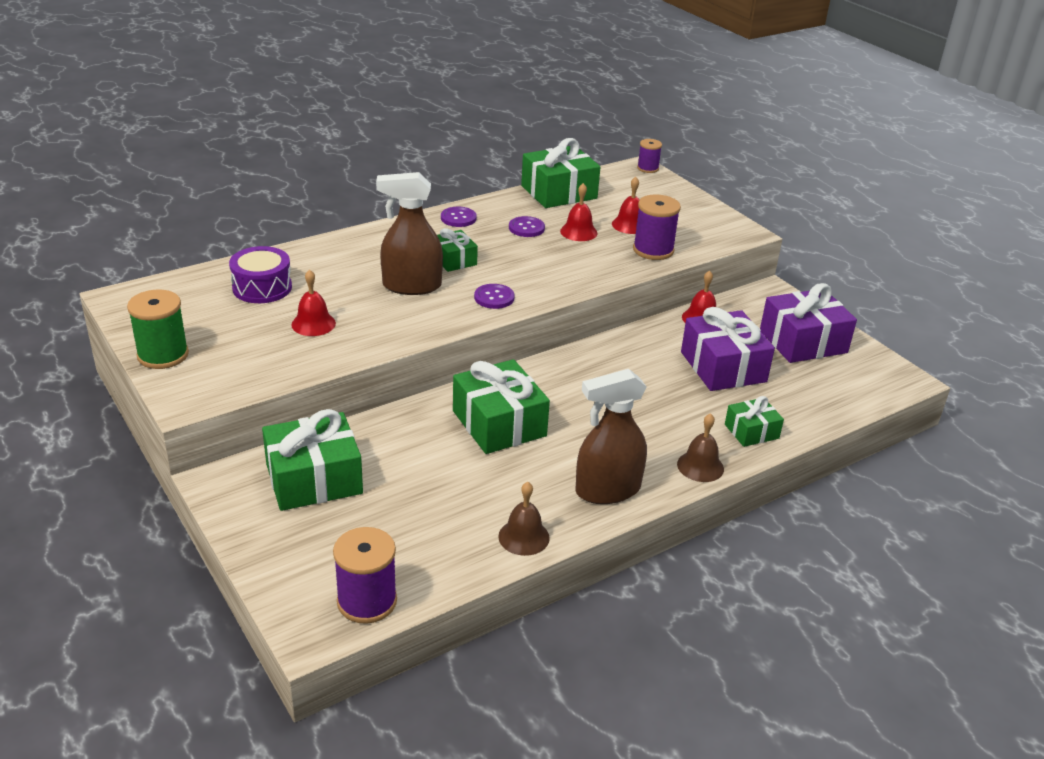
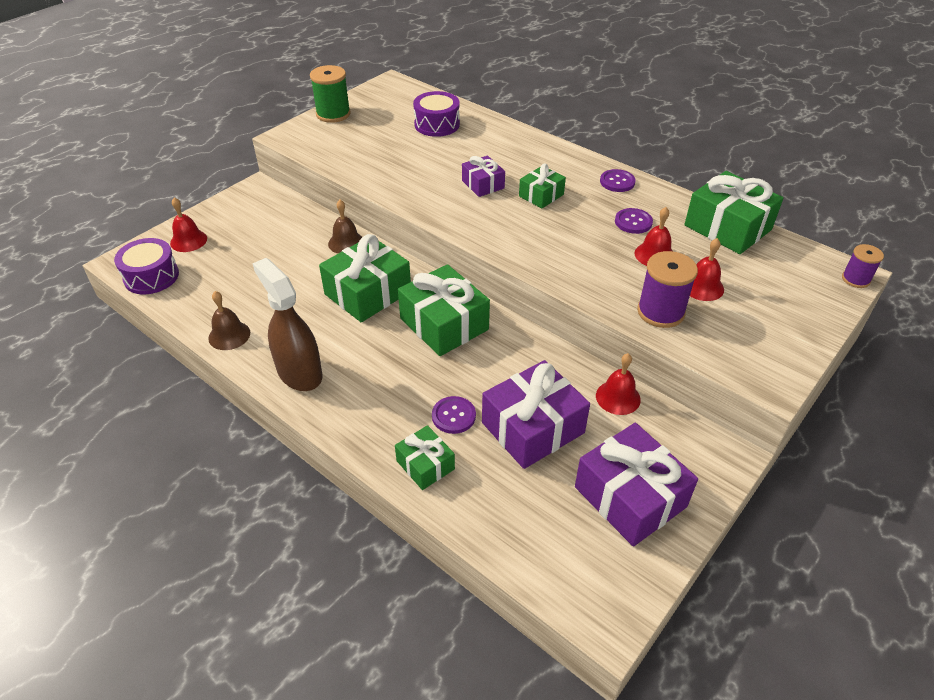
camera: 75 degrees right, 10 degrees up
(313, 324) = (401, 156): red bell -> red bell (188, 240)
(314, 479) = (270, 223): green gift -> green gift (444, 324)
(367, 601) = (151, 276): purple spool -> purple drum
(411, 286) = (483, 184): brown spray bottle -> purple gift
(494, 298) = (493, 229): purple button -> purple button (453, 416)
(700, 466) = (353, 431): brown bell -> brown bell (346, 243)

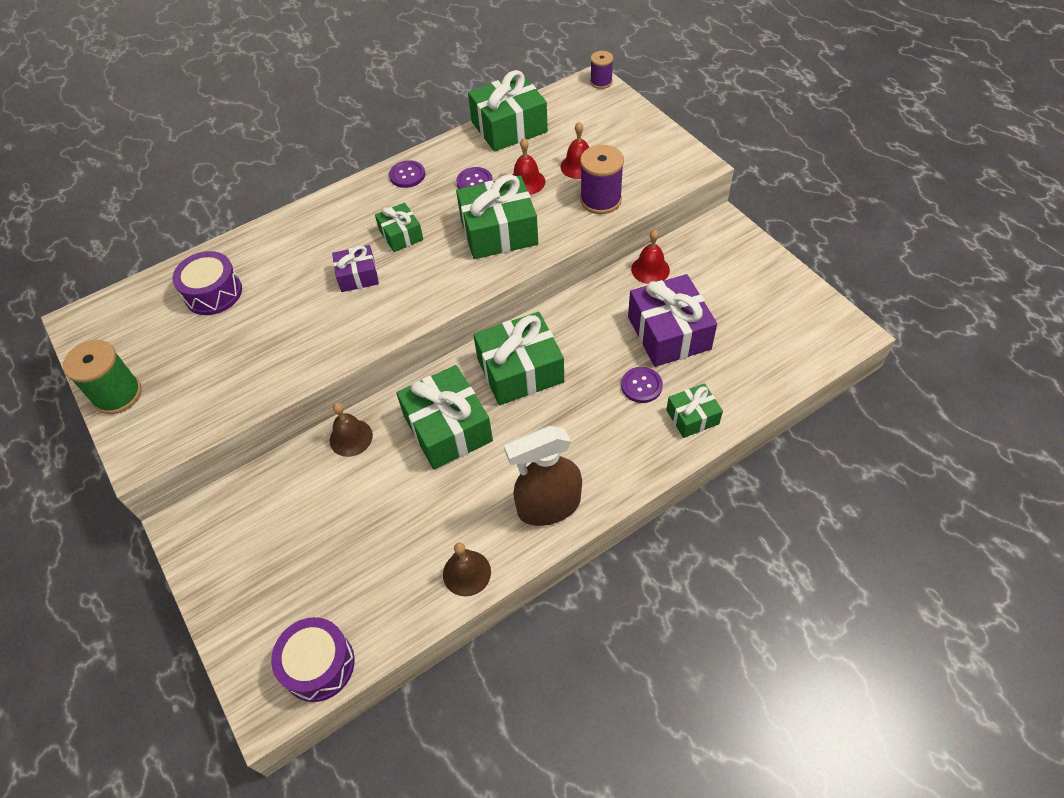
camera: 70 degrees left, 10 degrees up
(188, 240) = (261, 616): red bell -> none
(575, 250) = (499, 232): none -> green gift
(630, 497) = (750, 291): purple gift -> none

